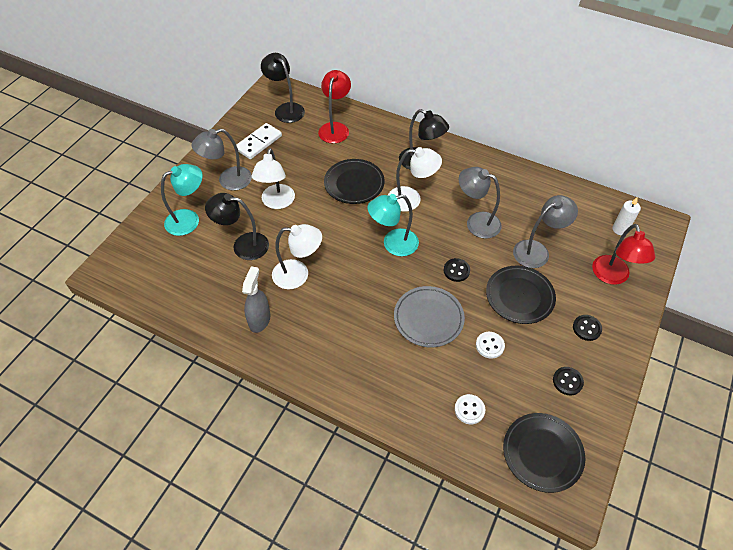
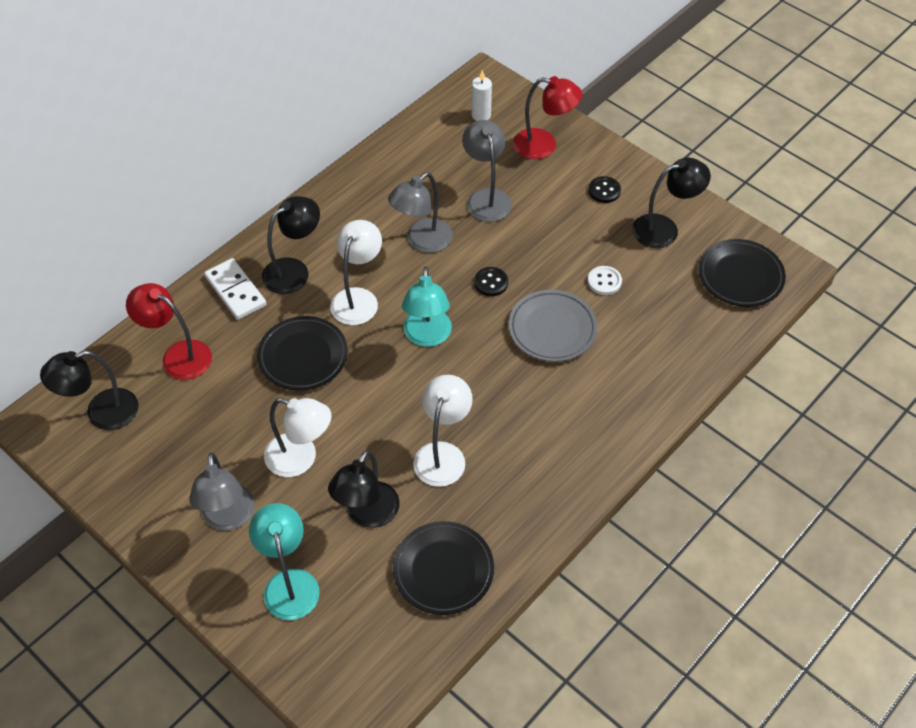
camera: 75 degrees left, 0 degrees up
(259, 143) = (162, 463): white domino -> white domino (236, 291)
(259, 320) = (503, 512): grey spray bottle -> none
(469, 410) = (679, 323): white button -> none
(519, 296) = (546, 234): black plate -> black plate (443, 570)
(567, 381) = (664, 229): black button -> black lamp

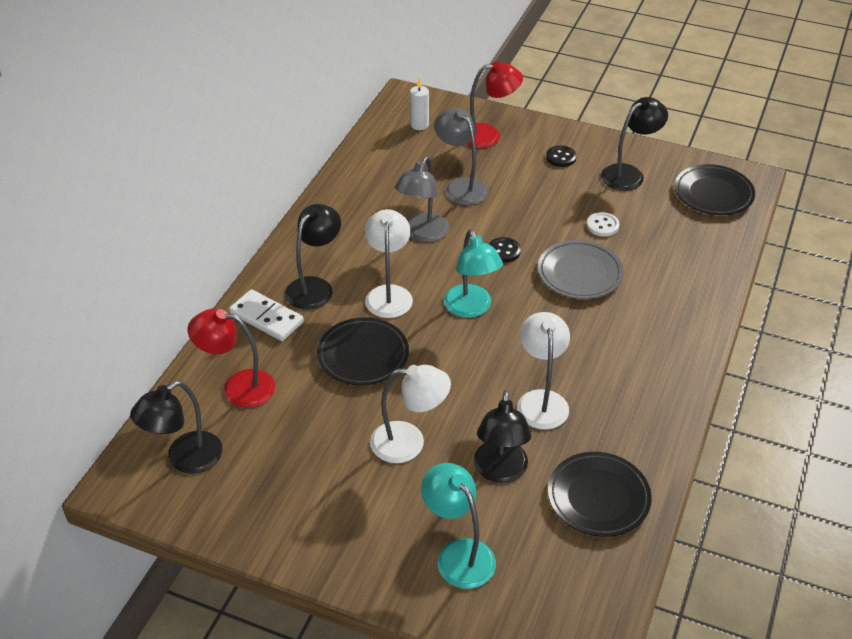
camera: 20 degrees left, 10 degrees down
(228, 518) = (366, 515): grey lamp -> none

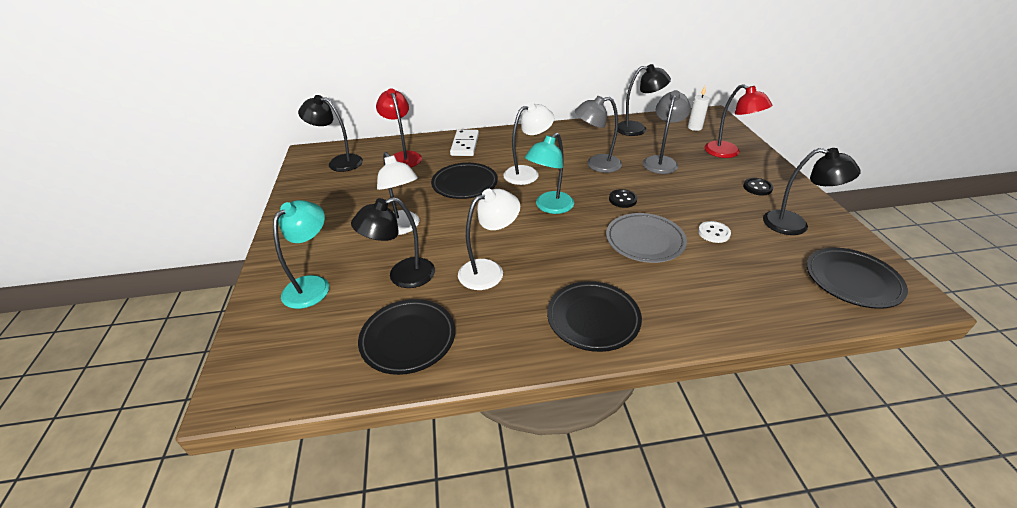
camera: 60 degrees right, 5 degrees down
(315, 287) = (505, 149): black lamp -> black lamp (637, 129)
(656, 361) = (593, 319): none -> black plate

